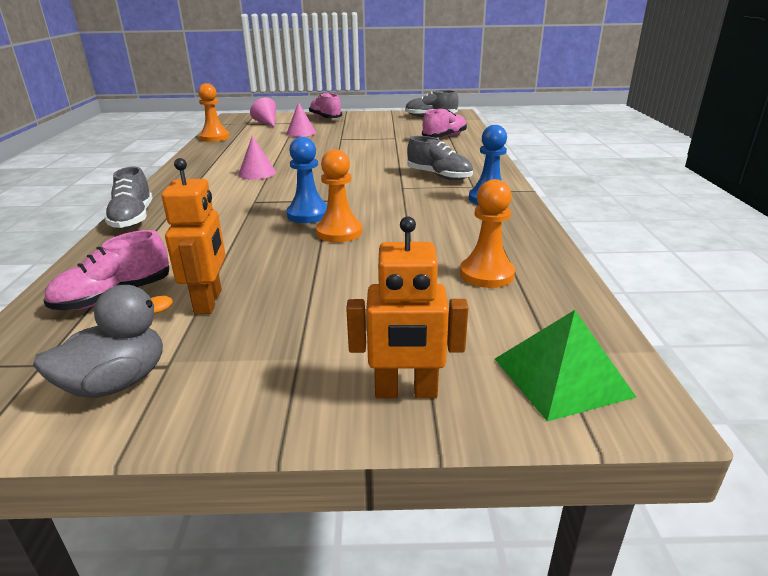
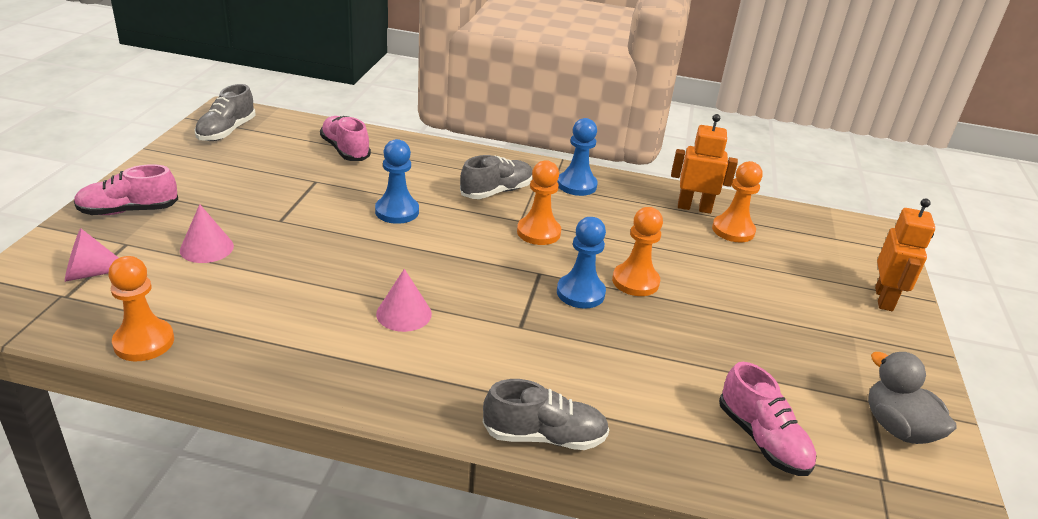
camera: 80 degrees left, 5 degrees up
(209, 301) = (773, 375): orange robot -> orange robot (694, 208)
(377, 157) = (397, 211): none -> blue pawn
(389, 194) = (538, 232): none -> orange pawn
(561, 377) = (860, 244): green pyramid -> none

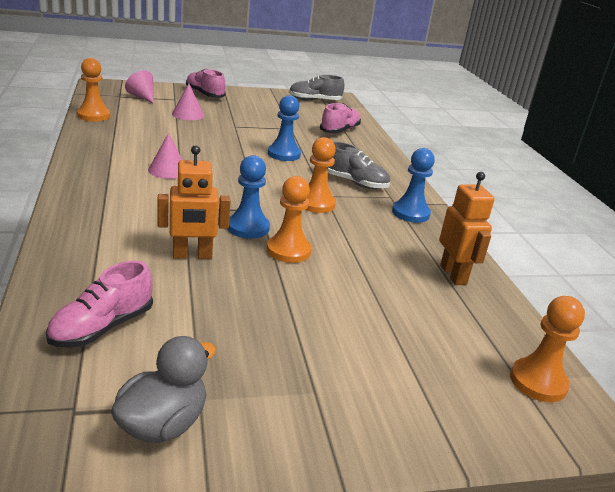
camera: 65 degrees right, 5 degrees down
(544, 436) = (64, 228): grey shoe -> none
(733, 230) = (439, 300): orange pawn -> orange pawn (538, 382)
(884, 299) = (419, 422): orange robot -> orange robot (192, 255)

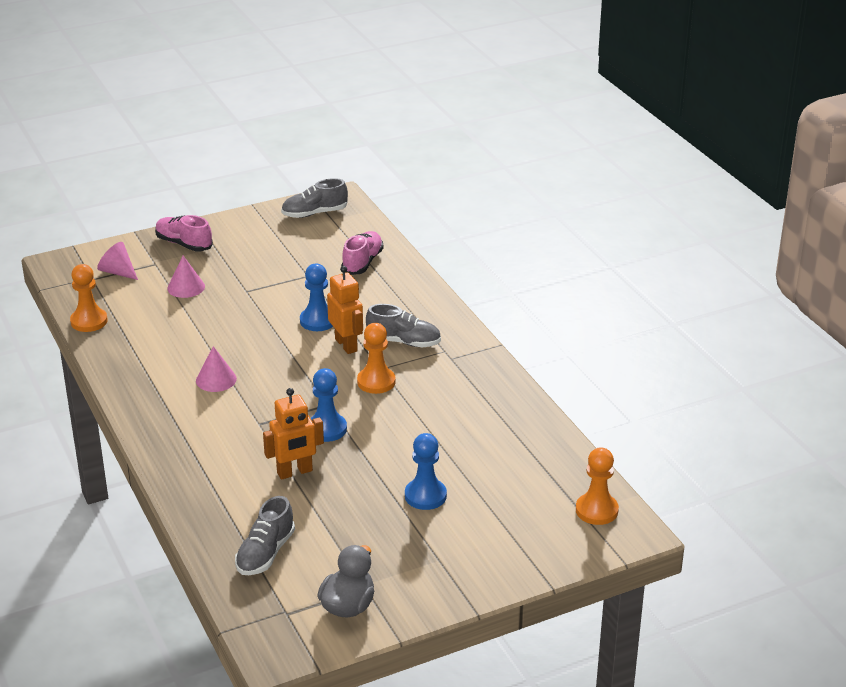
camera: 10 degrees left, 5 degrees up
(102, 328) = (265, 553): pink shoe -> grey shoe
(288, 251) = (372, 444): orange pawn -> none
(410, 213) = (468, 368): blue pawn -> blue pawn (425, 496)
(453, 275) = (520, 430): orange robot -> orange robot (346, 345)

